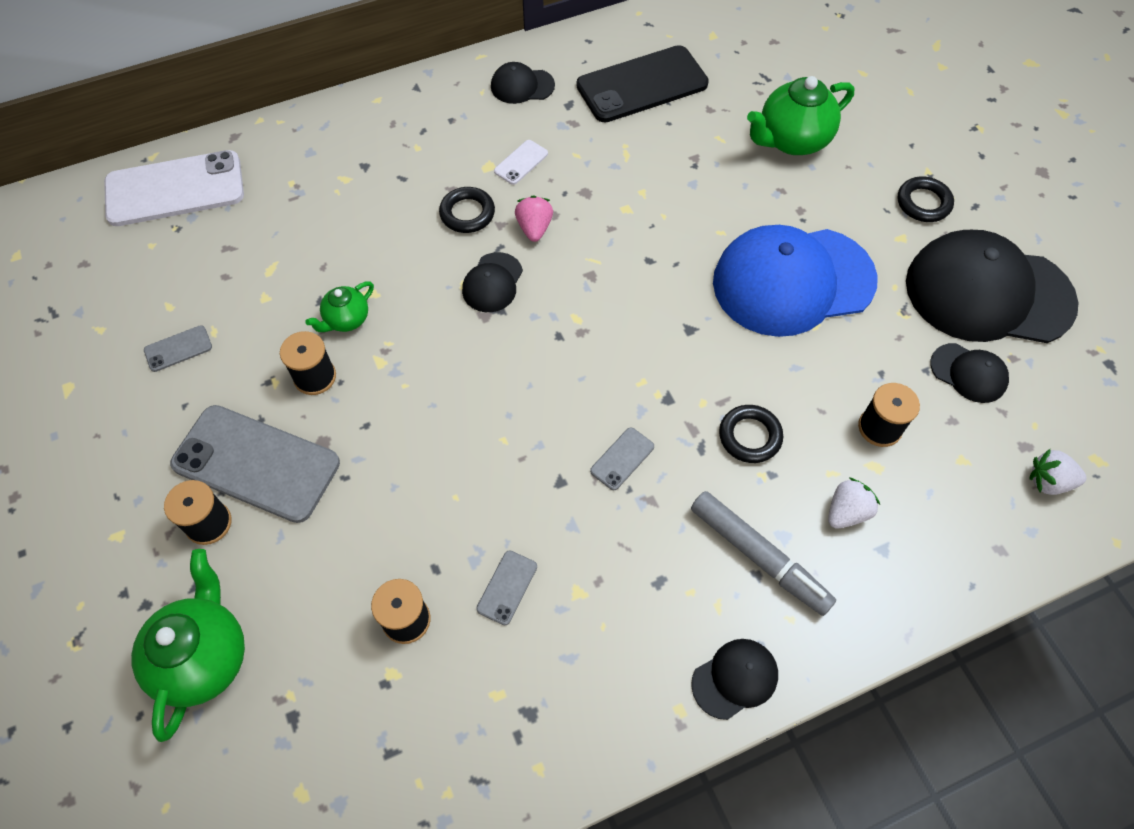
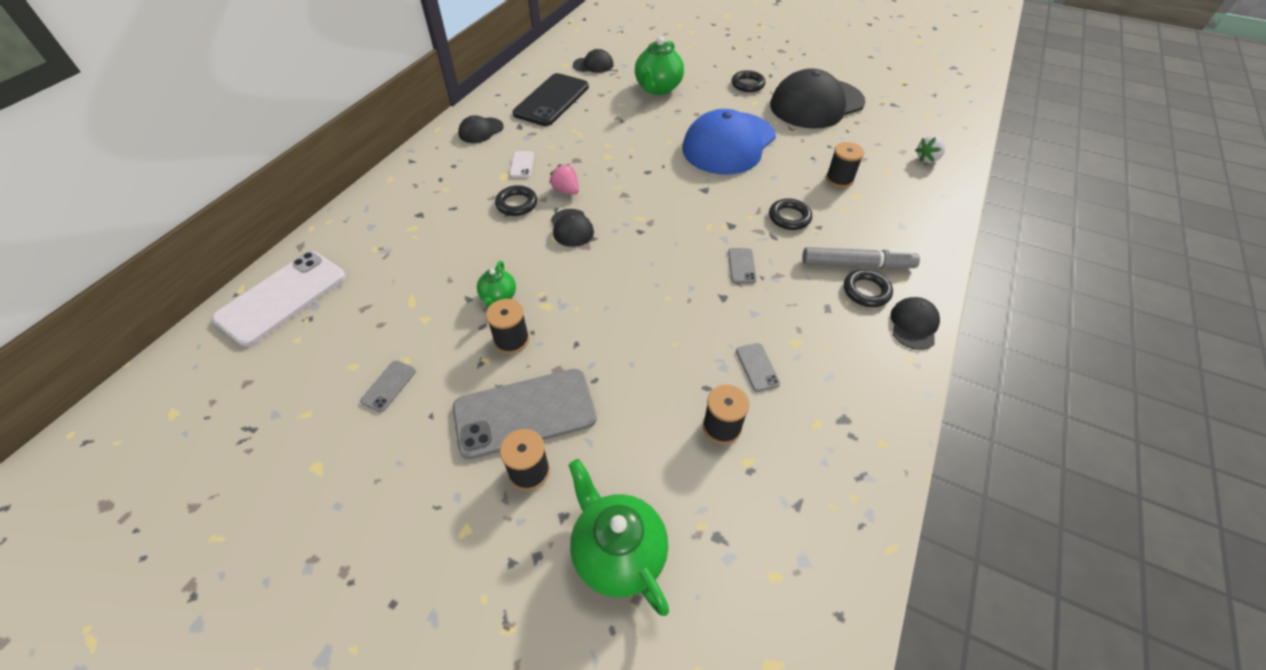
camera: 40 degrees left, 10 degrees down
(729, 596) = (866, 291): none -> black ring
(846, 512) = (869, 221): white strawberry -> none
(968, 373) = (847, 137): black cap -> black cap (593, 65)

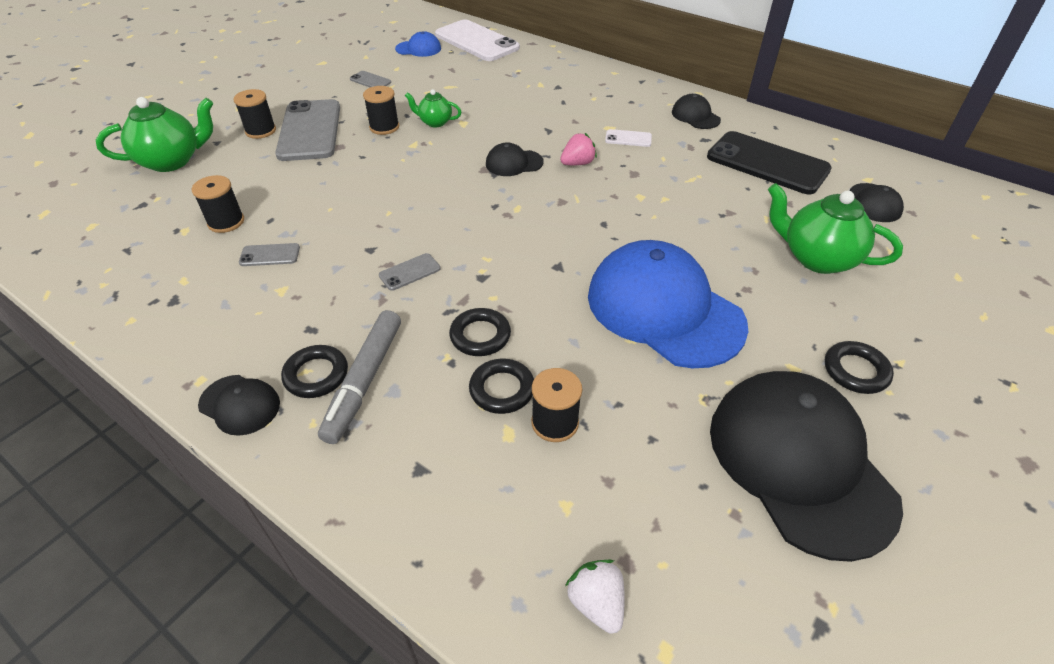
camera: 100 degrees right, 5 degrees down
(292, 355) = (418, 49): none -> blue cap
(516, 204) = (561, 134): black ring -> black ring (502, 389)
(741, 266) = (410, 272): grey phone -> grey phone turned 45 degrees counterclockwise

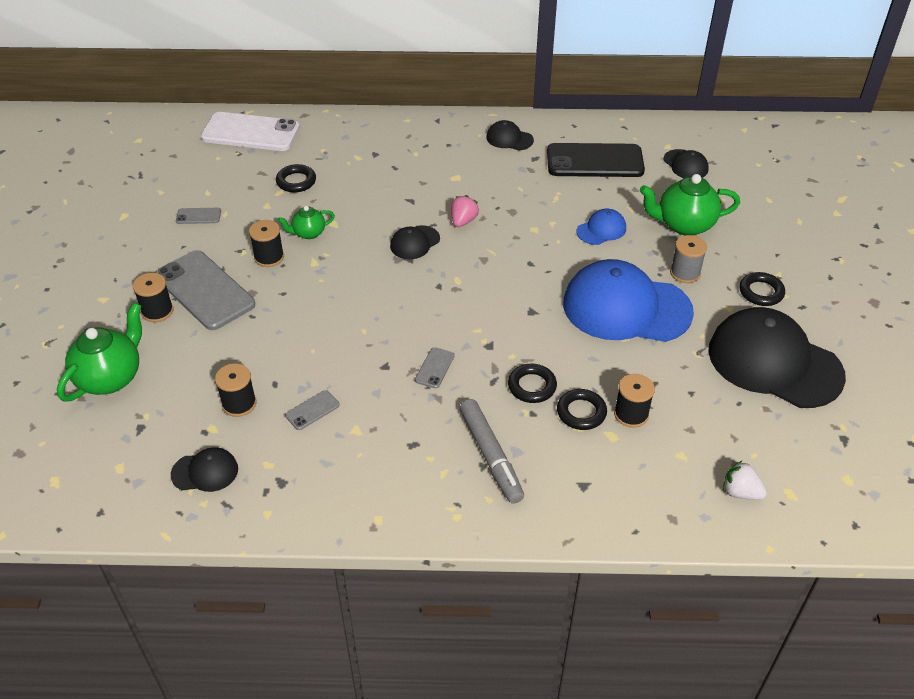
camera: 35 degrees left, 0 degrees up
(239, 405) = (427, 517): black cap -> black cap (205, 472)
(316, 375) = (454, 470): black ring -> black ring (296, 181)
(418, 49) = (203, 162): blue cap -> blue cap (601, 230)
(628, 138) = (479, 181): white phone -> none
(771, 306) = (685, 273): none -> grey spool

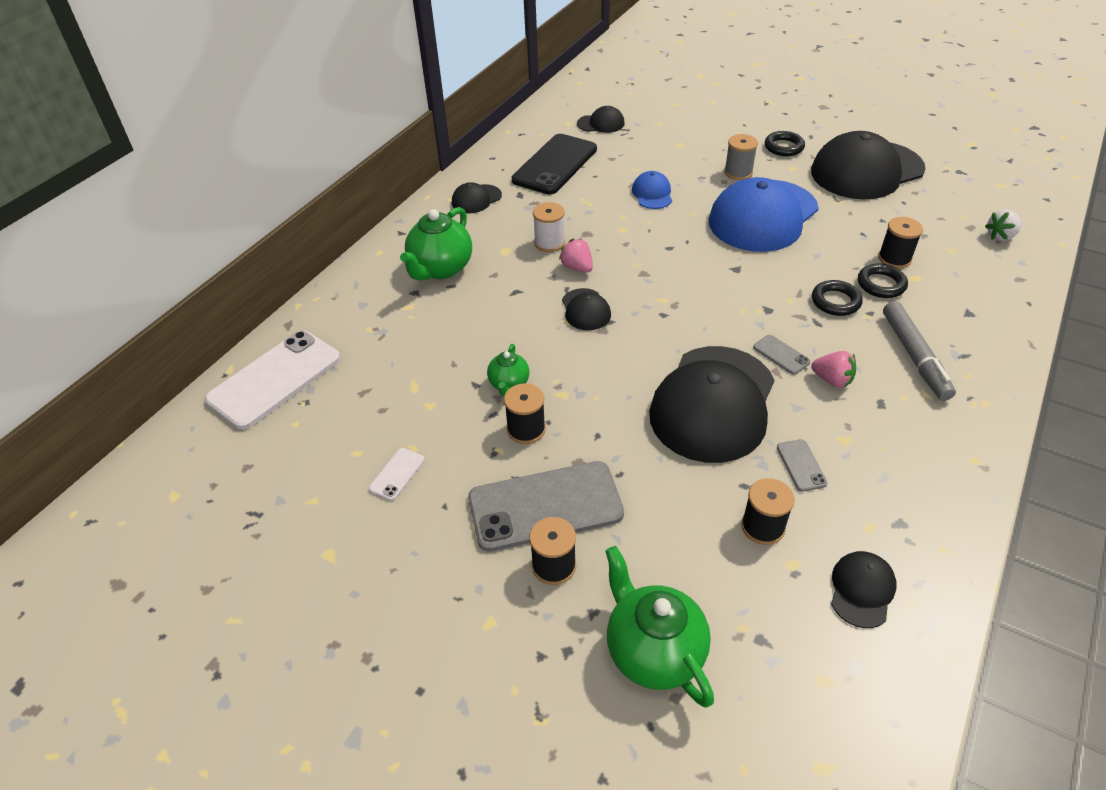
camera: 60 degrees left, 0 degrees up
(198, 216) = (397, 474): grey phone -> white phone
(296, 181) = (407, 367): black ring -> none
(351, 343) = (713, 403): none -> black cap
(423, 407) = (832, 380): none -> pink strawberry
(483, 196) = (549, 243): none -> white spool
(490, 455) = (914, 356): grey marker -> grey marker turned 75 degrees clockwise
(684, 225) = (678, 151): green teapot -> green teapot (440, 268)

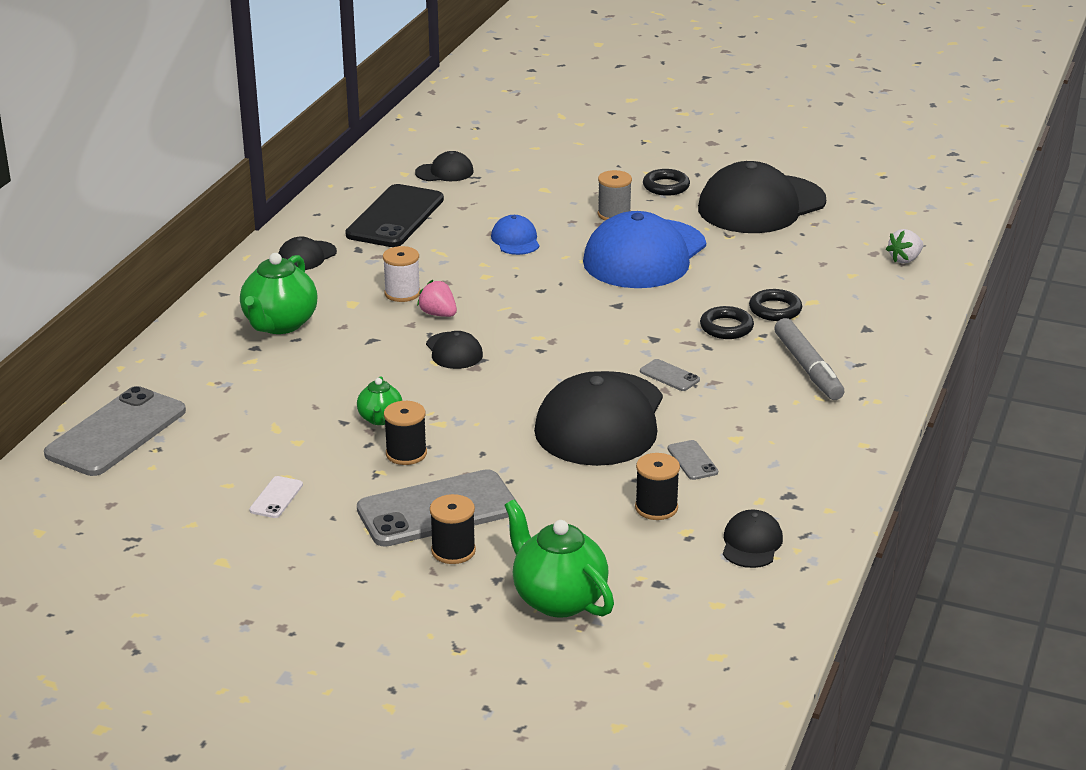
camera: 10 degrees left, 15 degrees down
(275, 379) = (116, 432): white phone -> grey phone
(832, 380) = (723, 393): pink strawberry -> none
(894, 258) = (790, 286): black spool -> none

